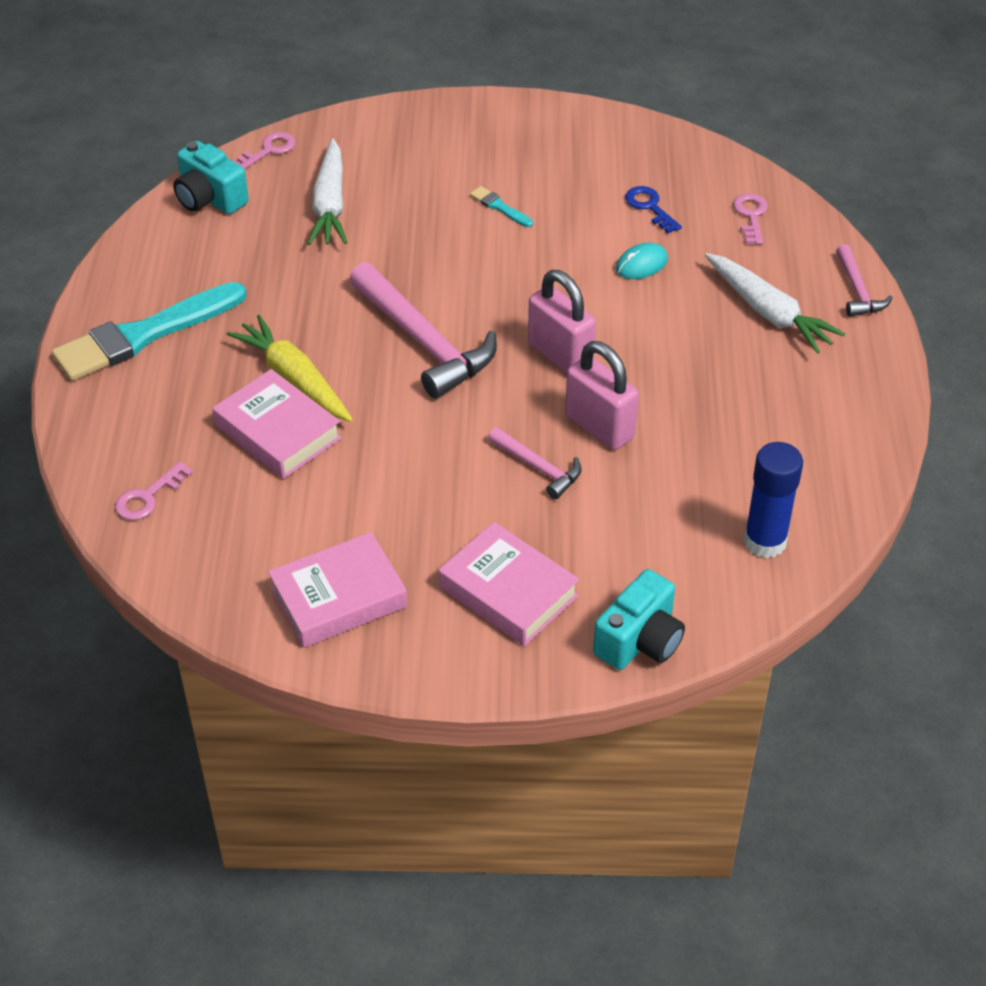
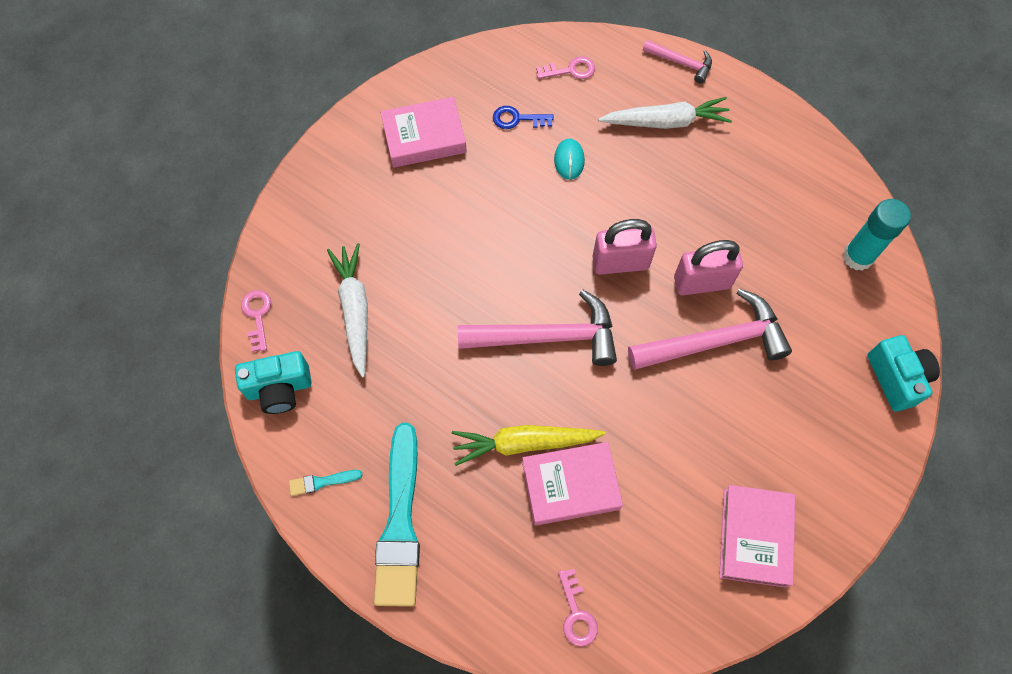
camera: 55 degrees left, 20 degrees up
(330, 204) = (355, 310): white carrot -> white carrot turned 135 degrees counterclockwise
(499, 207) = (446, 205): turquoise brush -> turquoise brush (322, 482)
(508, 591) = (812, 428): pink book -> pink book (424, 137)
(538, 468) = (715, 341): pink hammer -> pink hammer, size x1.93
(751, 216) = (570, 70): pink key -> pink key turned 135 degrees clockwise
(765, 541) = (857, 257): blue glue stick -> turquoise glue stick

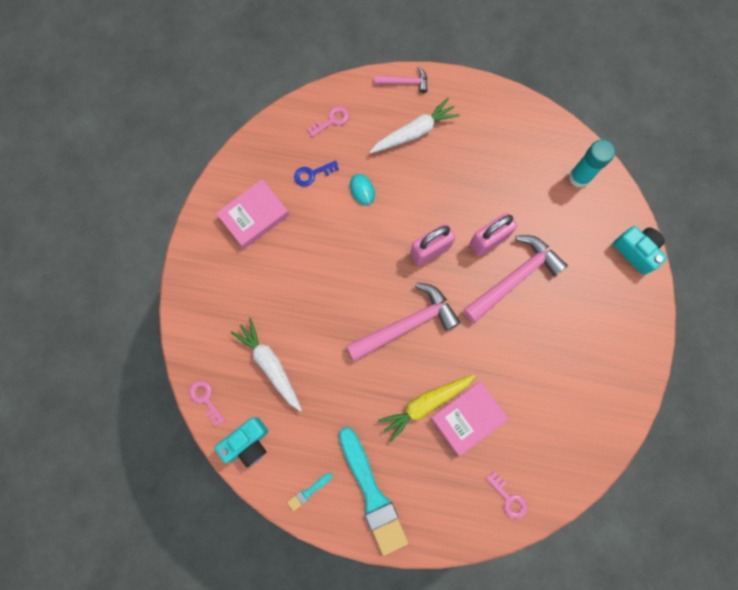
camera: 25 degrees left, 10 degrees up
(754, 537) = (593, 397): pink book -> none

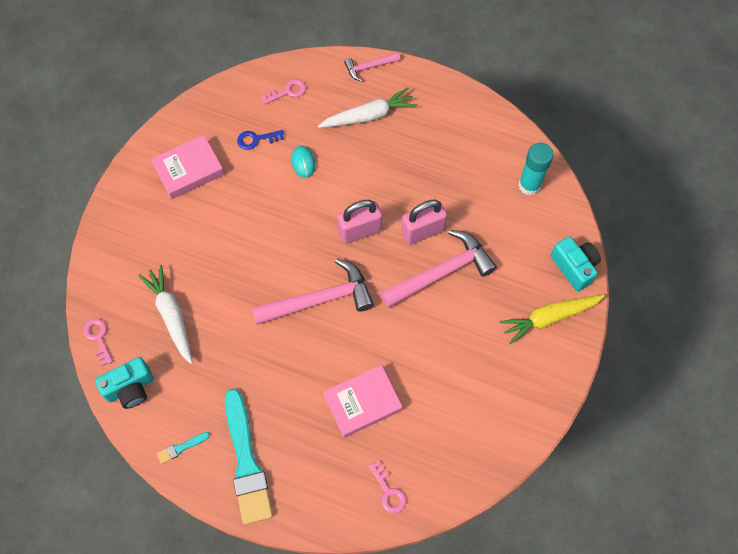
camera: 10 degrees right, 10 degrees down
(405, 82) = (369, 67): pink hammer -> pink hammer turned 150 degrees clockwise
(425, 404) = (322, 381): yellow carrot -> yellow carrot (549, 317)

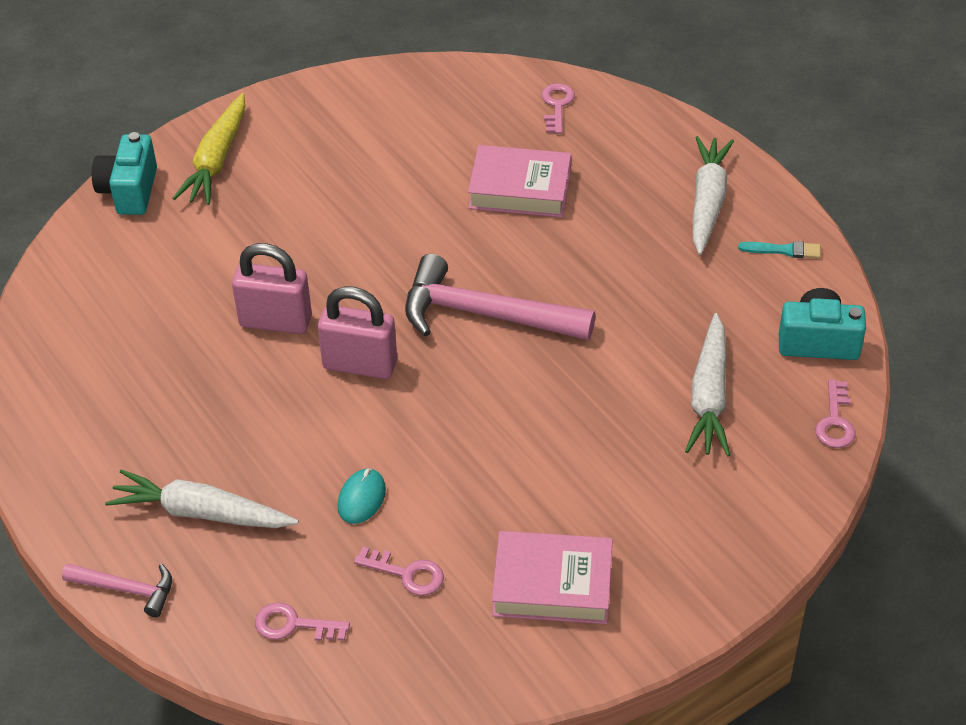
camera: 145 degrees left, 20 degrees down
(246, 461) = (707, 201): turquoise brush -> white carrot
(256, 139) = (407, 574): blue key -> pink key
(441, 272) = (298, 265): pink hammer -> none
(529, 185) = (78, 301): turquoise glue stick -> none
(549, 317) = (216, 160): yellow carrot -> yellow carrot turned 90 degrees clockwise

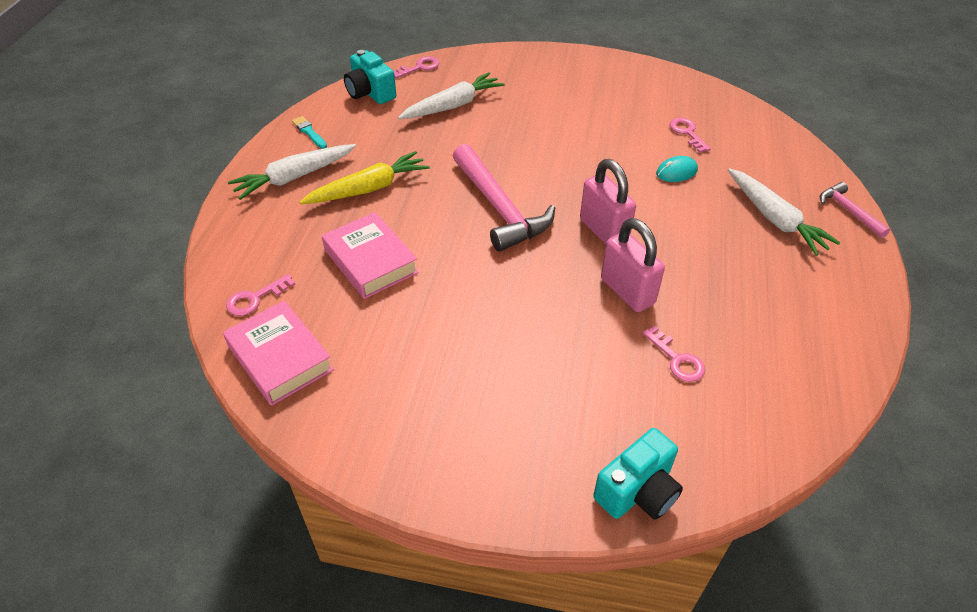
camera: 135 degrees left, 0 degrees up
(216, 160) = (536, 461): yellow carrot -> yellow carrot (368, 189)
(294, 625) = (765, 147): pink key -> pink key (677, 359)
(552, 584) = (624, 93): pink book -> pink book (280, 358)

